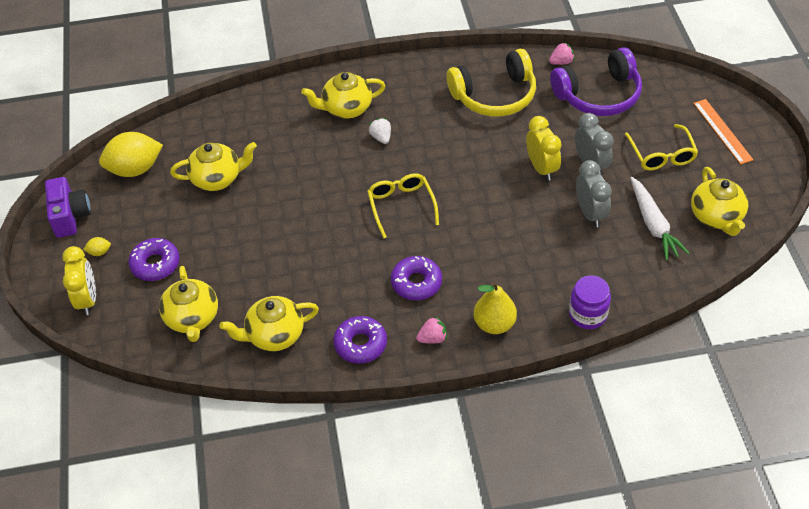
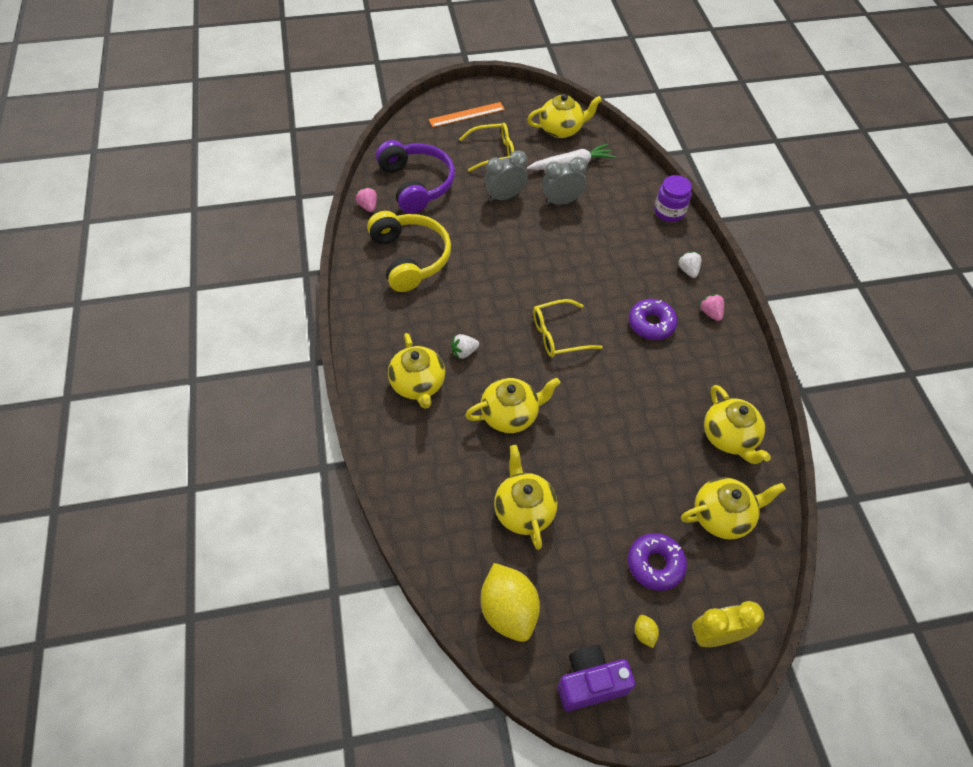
camera: 95 degrees left, 5 degrees up
(311, 170) = (510, 415): none -> yellow teapot
(360, 344) = (726, 366): purple donut -> none
(494, 324) = (688, 270): yellow pear -> white strawberry
(541, 168) = (508, 229): yellow clock -> none

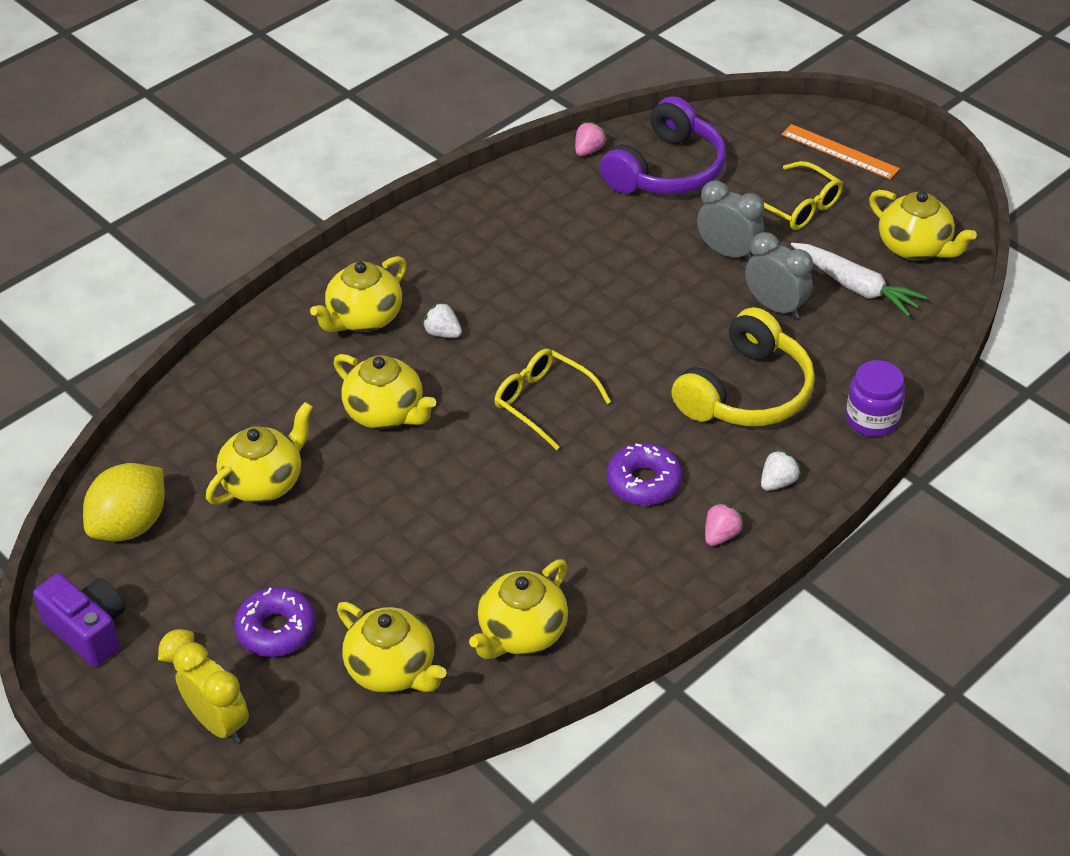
camera: 60 degrees right, 10 degrees down
(410, 258) = (542, 222): yellow headphones -> yellow headphones (746, 392)

